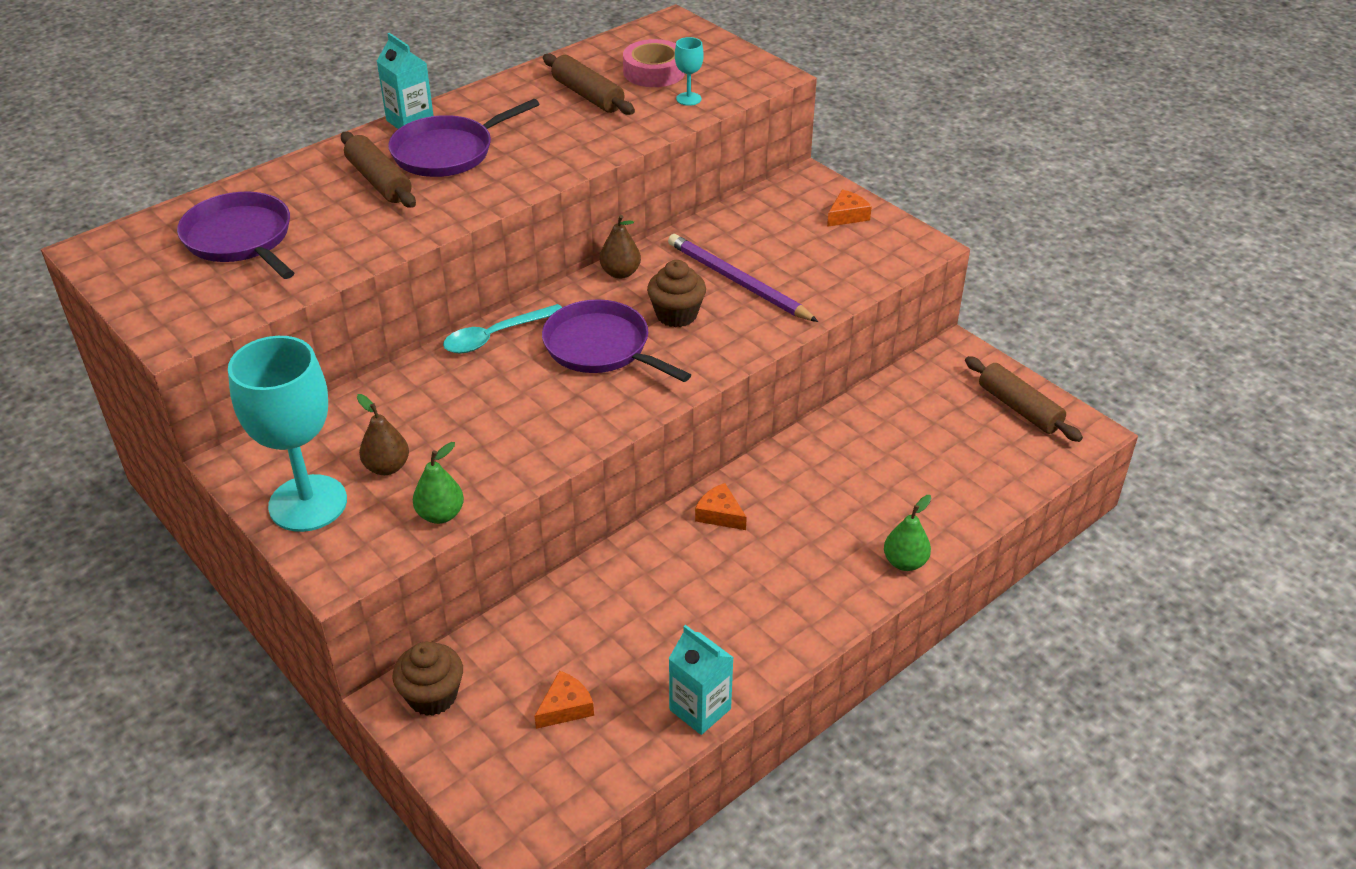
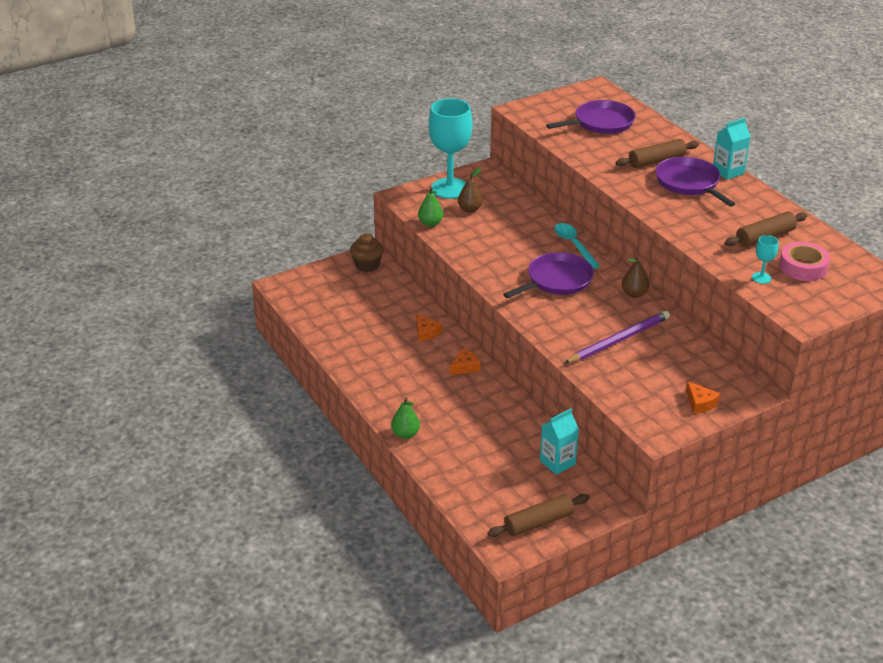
camera: 100 degrees right, 5 degrees down
(565, 707) = (345, 302): orange cheese -> orange cheese (426, 332)
(676, 315) = (585, 311): brown cupcake -> none
(700, 709) = (328, 343): turquoise carton -> turquoise carton (557, 462)

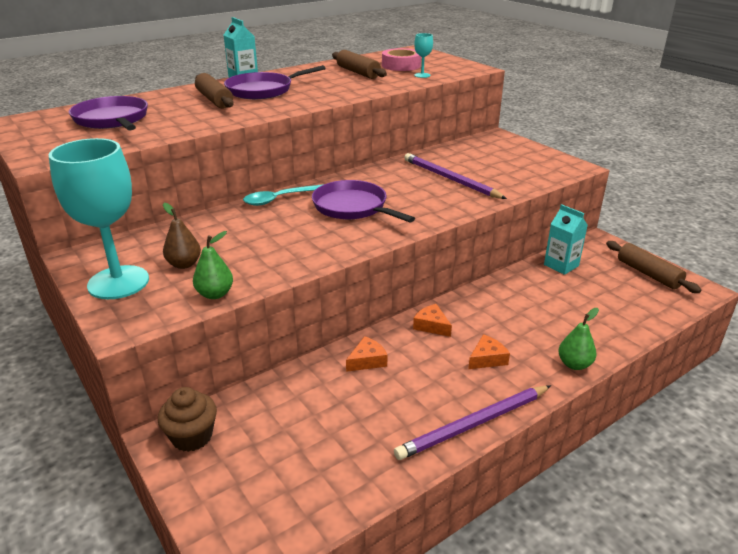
camera: 95 degrees left, 5 degrees down
(353, 373) = (474, 424): none -> purple pencil
(634, 294) = (371, 172): brown pear -> none
(700, 403) = (523, 152): orange cheese -> orange cheese (487, 359)

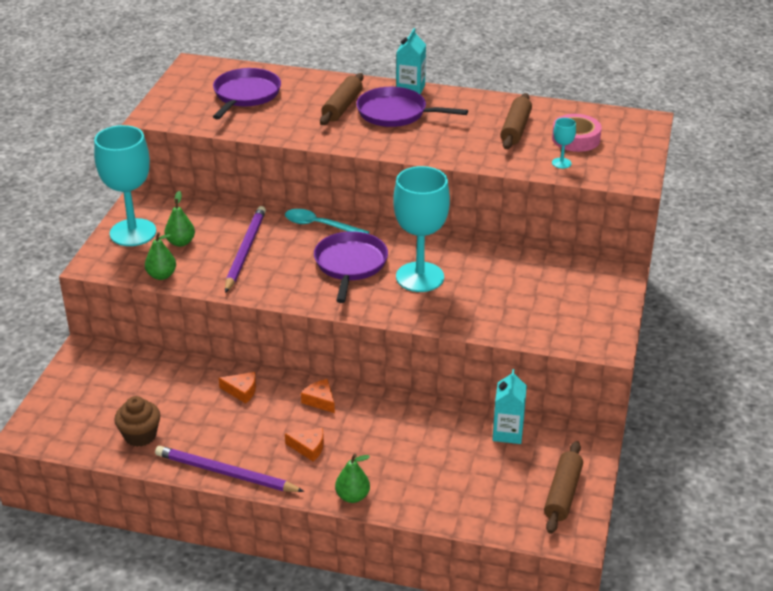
camera: 50 degrees right, 5 degrees up
(184, 264) = (181, 242): brown pear -> green pear
(192, 436) = (94, 361): brown cupcake -> brown cupcake (140, 435)
(411, 190) = (420, 277): none -> turquoise goblet
(431, 326) = (320, 400): orange cheese -> orange cheese turned 45 degrees counterclockwise
(450, 179) = (471, 286): purple pencil -> purple pencil (245, 250)

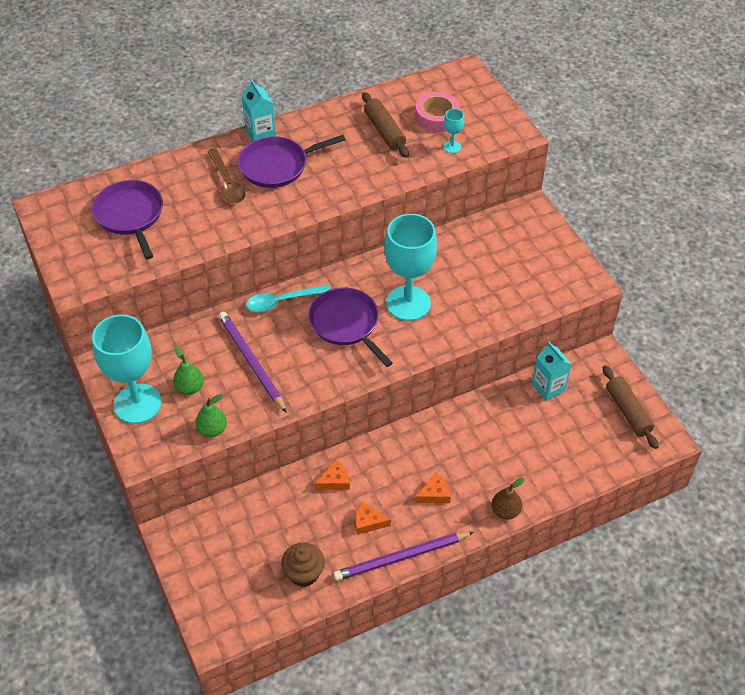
camera: 40 degrees left, 15 degrees up
(320, 400) = (399, 449): orange cheese -> orange cheese (368, 522)
(342, 107) = (227, 183): brown rolling pin -> brown spoon
(352, 496) = (505, 511): green pear -> brown pear

